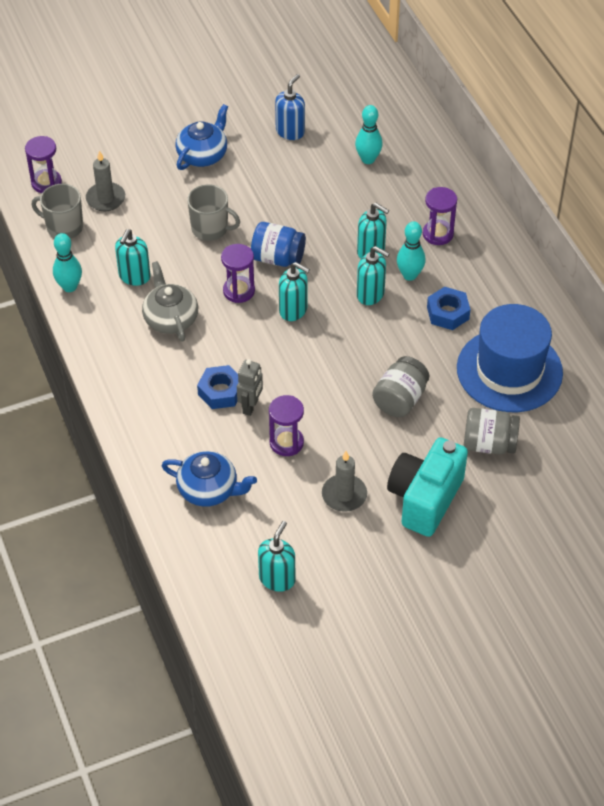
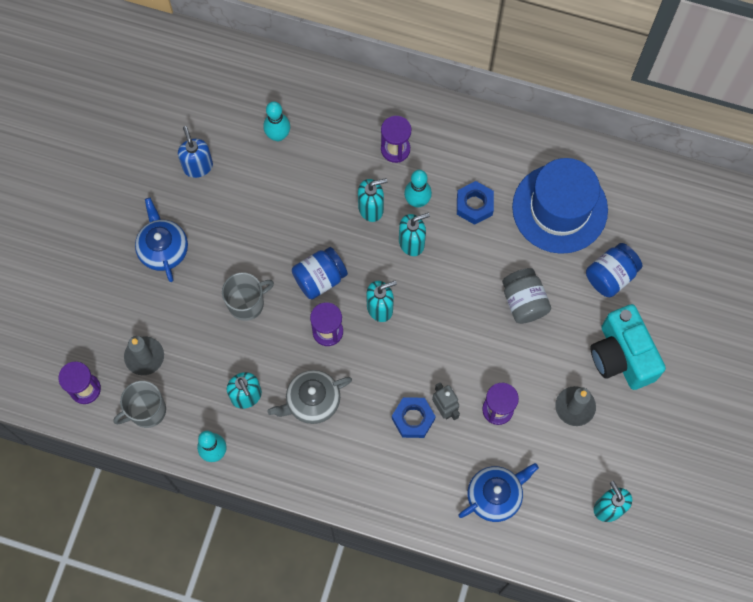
camera: 50 degrees left, 20 degrees up
(170, 318) = (312, 401): grey teapot -> grey teapot turned 45 degrees counterclockwise
(489, 444) = (610, 276): grey jar -> blue jar

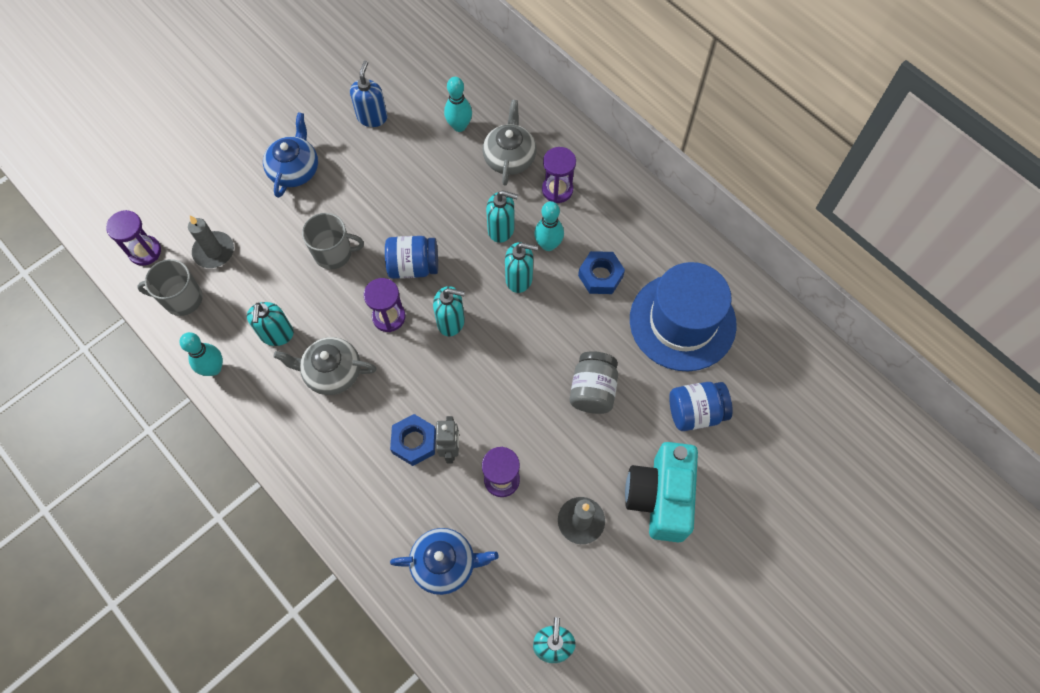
camera: 30 degrees right, 5 degrees down
(338, 141) = (509, 157): none -> grey teapot

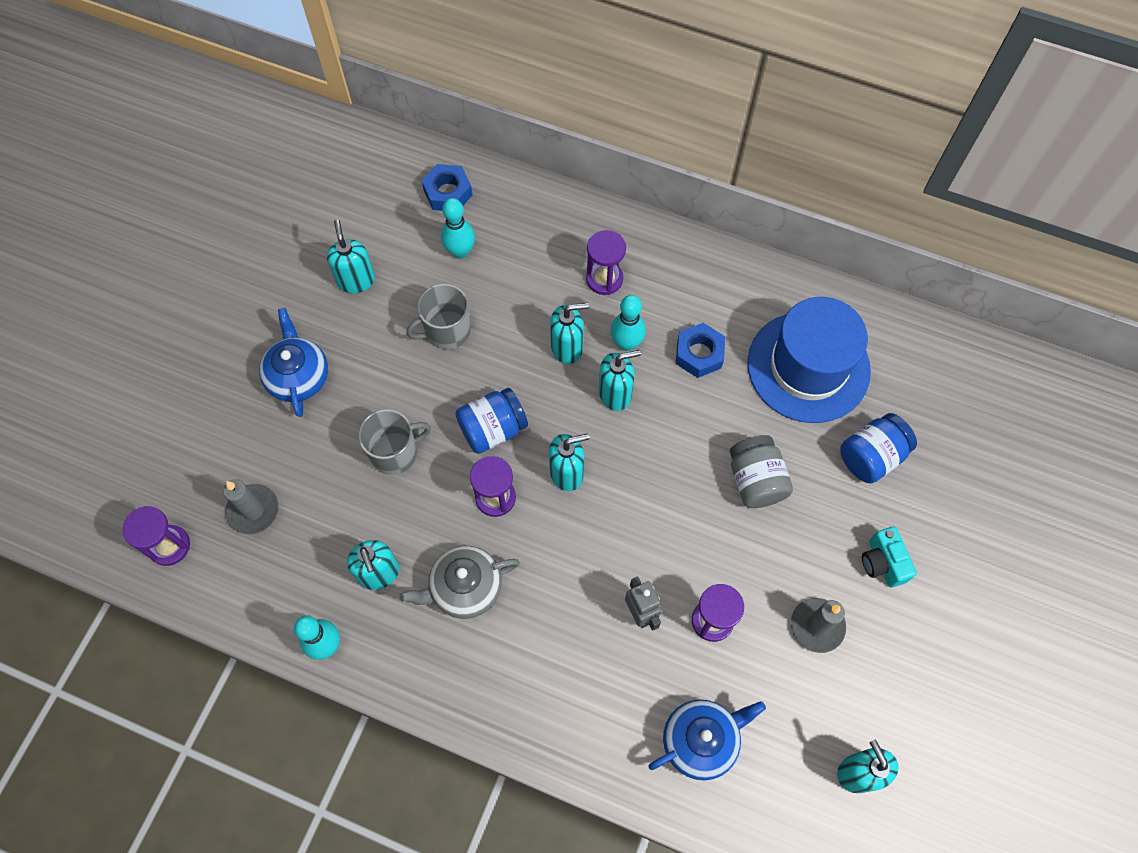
camera: 25 degrees left, 0 degrees up
(182, 299) = (245, 581): grey mug -> grey mug (447, 331)
(372, 117) = (356, 280): blue soap dispenser -> turquoise soap dispenser
(414, 442) = (597, 623): blue nut -> blue nut (448, 193)
(509, 157) = (534, 264): grey teapot -> none
(660, 497) = (882, 563): turquoise camera -> turquoise camera, size x0.53

